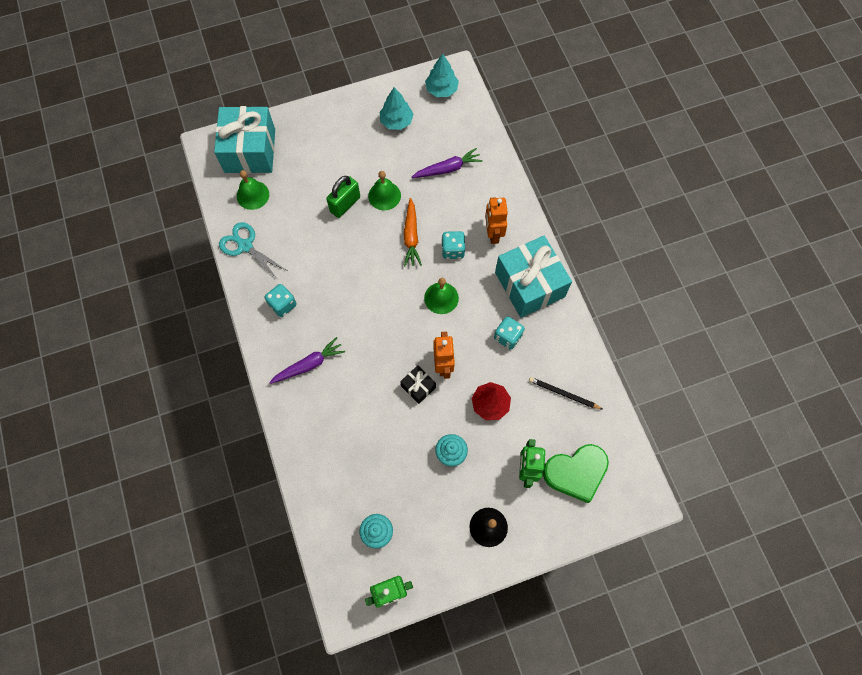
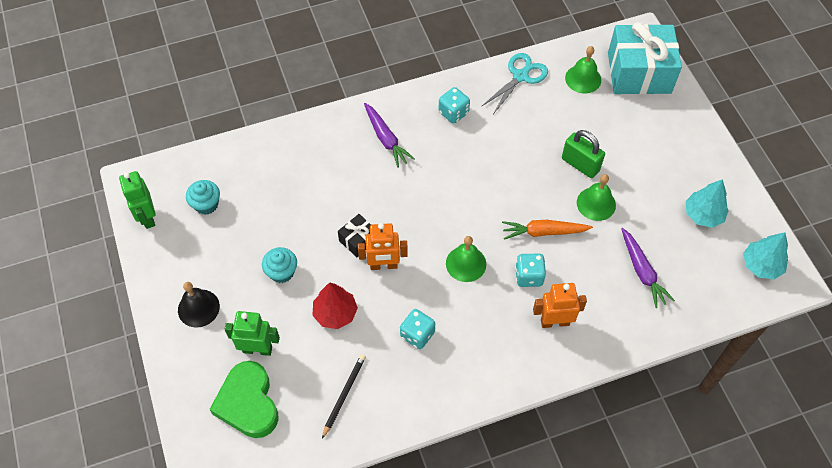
camera: 90 degrees right, 10 degrees down
(529, 284) = (486, 362): turquoise gift -> none

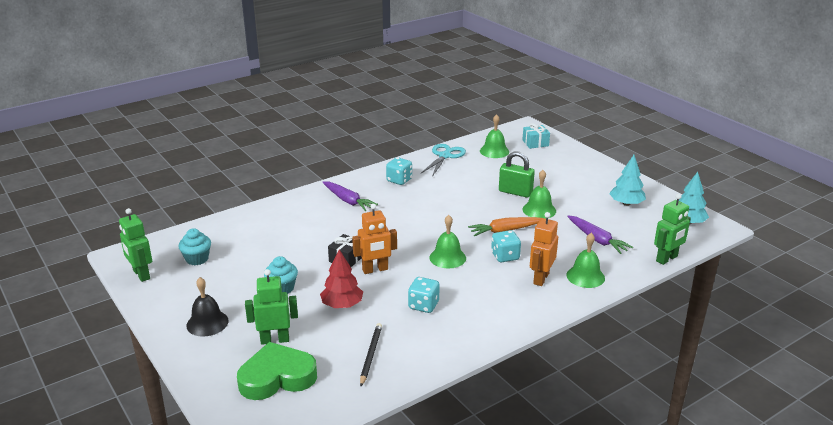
camera: 15 degrees left, 30 degrees down
(248, 403) = (277, 377): green heart -> green heart turned 105 degrees clockwise
(554, 322) = (541, 278): orange robot -> orange robot turned 45 degrees counterclockwise
(604, 330) = (585, 276): none -> green bell
(639, 72) = (535, 143): turquoise gift -> turquoise gift, size x0.45
(708, 323) = (667, 259): none -> green robot

